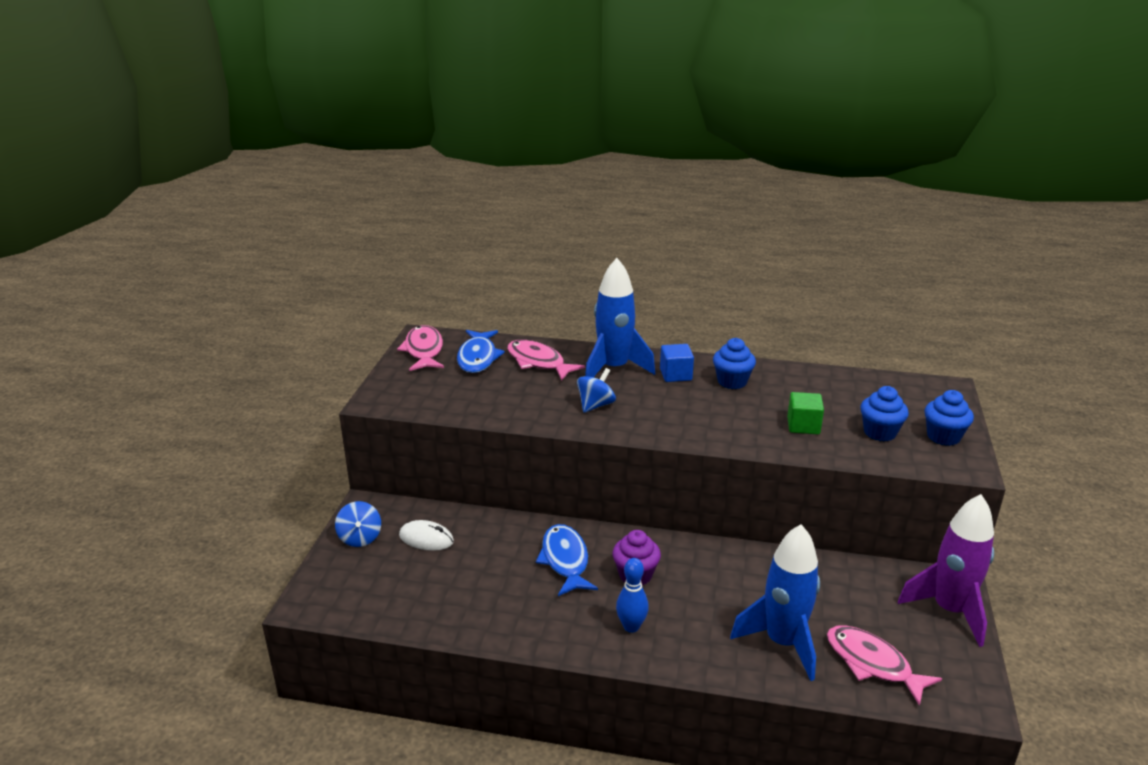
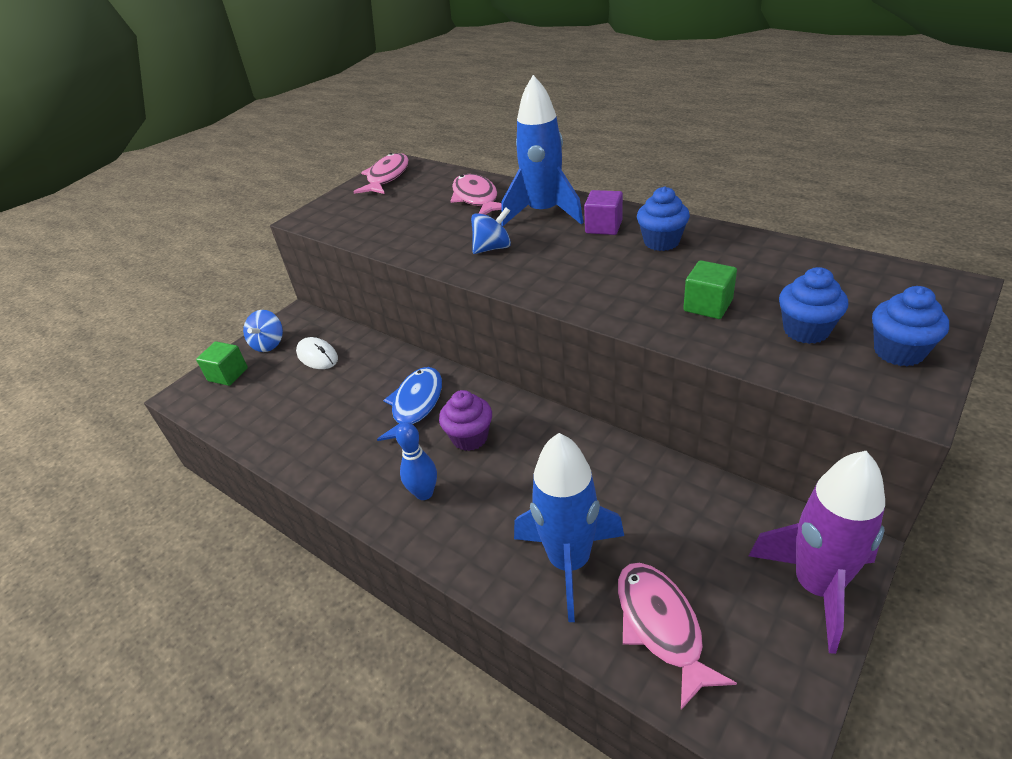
camera: 30 degrees right, 10 degrees up
(340, 575) = (228, 374): none -> green cube
(478, 358) = (426, 188): blue fish -> none
(675, 375) = (603, 227): blue cube -> purple cube

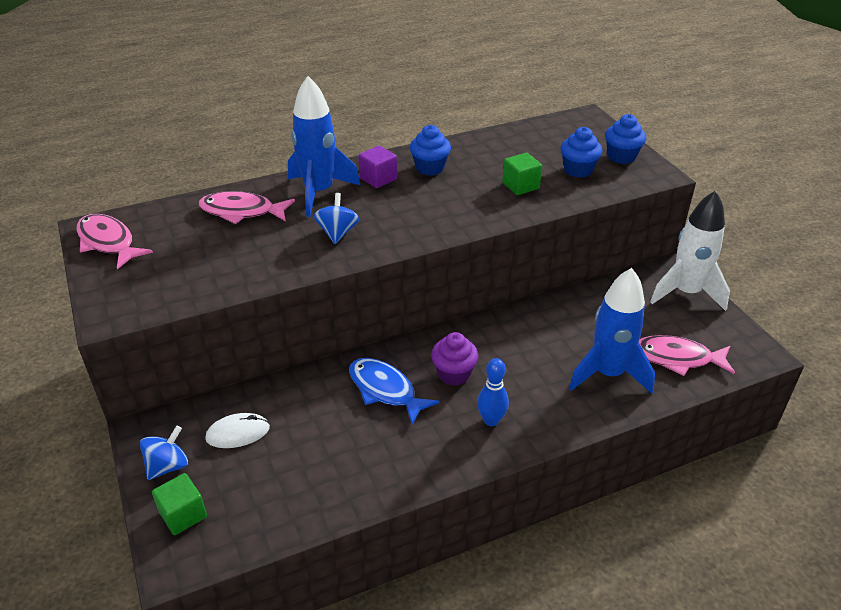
camera: 65 degrees left, 0 degrees up
(269, 344) = (168, 466): blue spinning top -> blue spinning top turned 90 degrees counterclockwise
(816, 586) = (686, 293): purple rocket -> white rocket

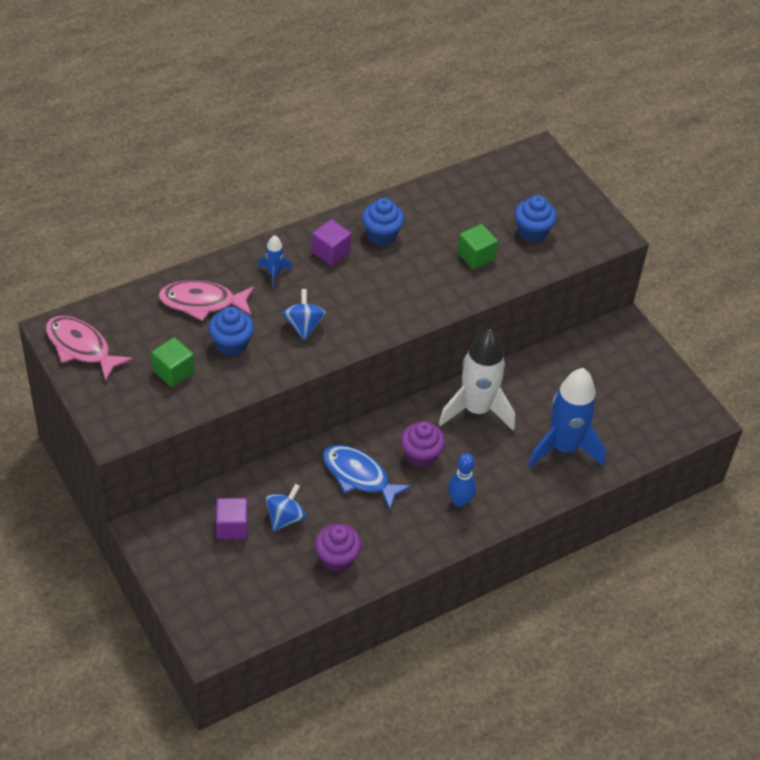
camera: 10 degrees left, 10 degrees up
(168, 466) = (177, 562): blue spinning top -> blue spinning top (285, 518)
(183, 514) = (205, 604): green cube -> green cube (173, 371)
(238, 433) = (232, 527): white mouse -> purple cube
(319, 192) = (274, 274): blue rocket -> blue rocket, size x0.44
(345, 473) = (337, 559): none -> purple cupcake
(621, 157) = (576, 211): blue cupcake -> blue cupcake (231, 344)
(677, 358) = (627, 428): pink fish -> none
(686, 293) = (639, 353): white rocket -> white rocket (476, 410)

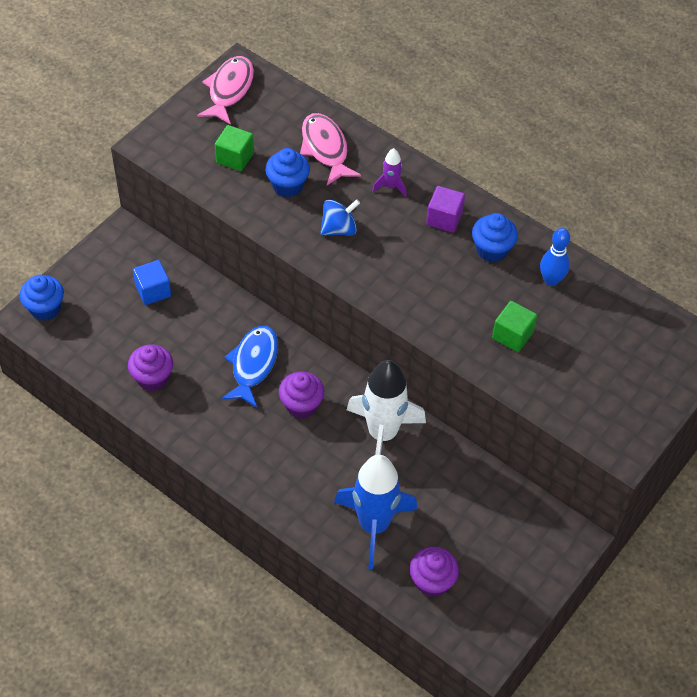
camera: 70 degrees right, 5 degrees up
(232, 527) = (153, 291): purple cube -> blue cube
(274, 274) = (390, 186): blue rocket -> purple rocket
(285, 518) = (180, 325): blue spinning top -> none
(459, 501) = (262, 454): blue bowling pin -> blue bowling pin (551, 280)
(532, 232) = (578, 374): blue cupcake -> blue cupcake (45, 308)
(630, 429) = (432, 581): none -> purple cupcake

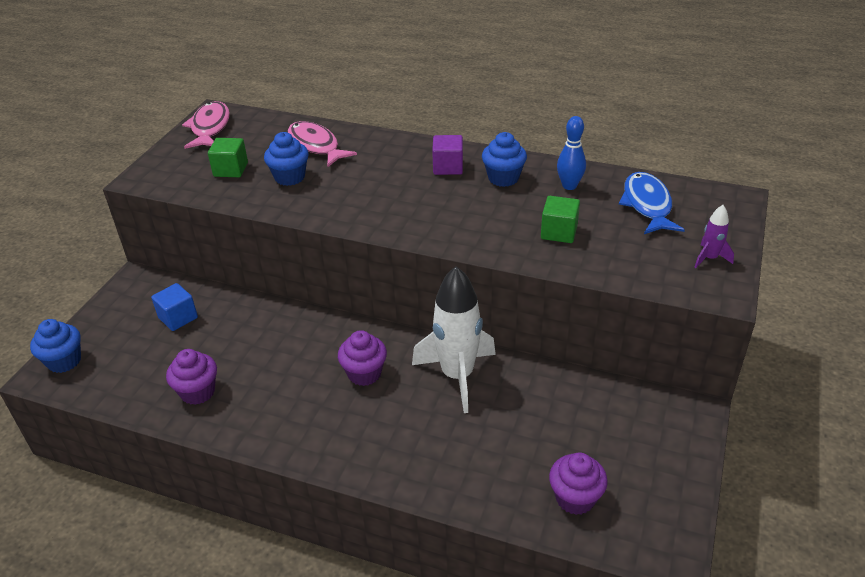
camera: 15 degrees left, 15 degrees down
(253, 364) = (301, 352): blue fish -> blue fish (647, 205)
(339, 229) = (352, 196): blue spinning top -> none
(374, 525) = (487, 461): blue rocket -> none
(390, 186) = (387, 157): purple rocket -> purple rocket (709, 258)

